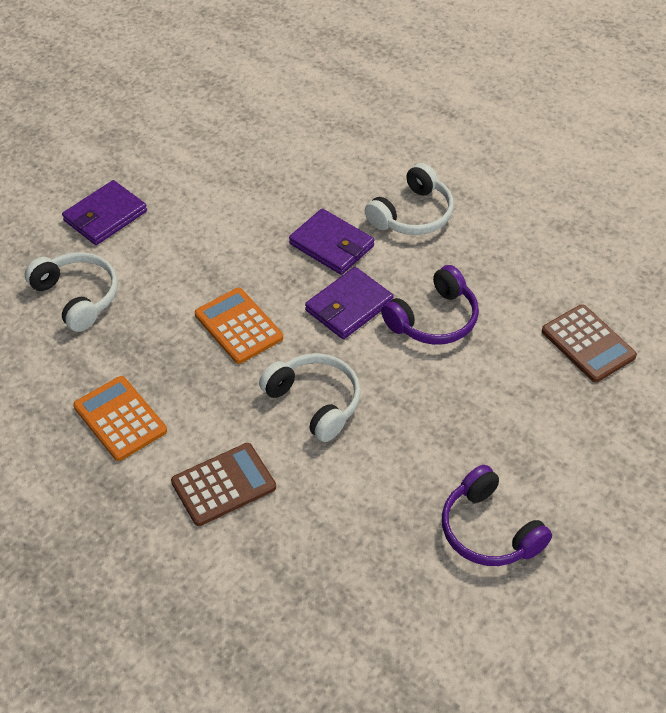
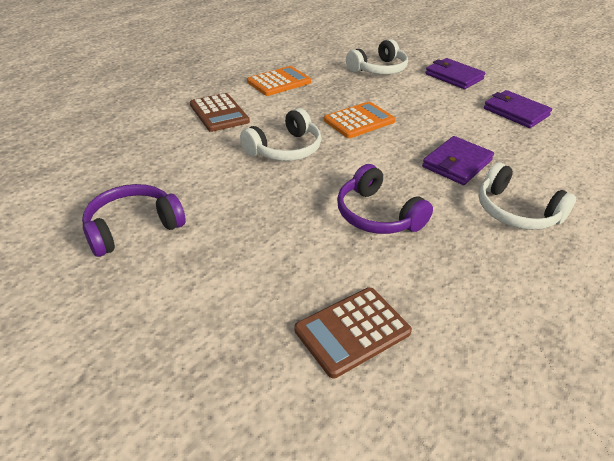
camera: 90 degrees right, 10 degrees down
(349, 306) = (386, 169): purple wallet -> purple wallet (516, 112)

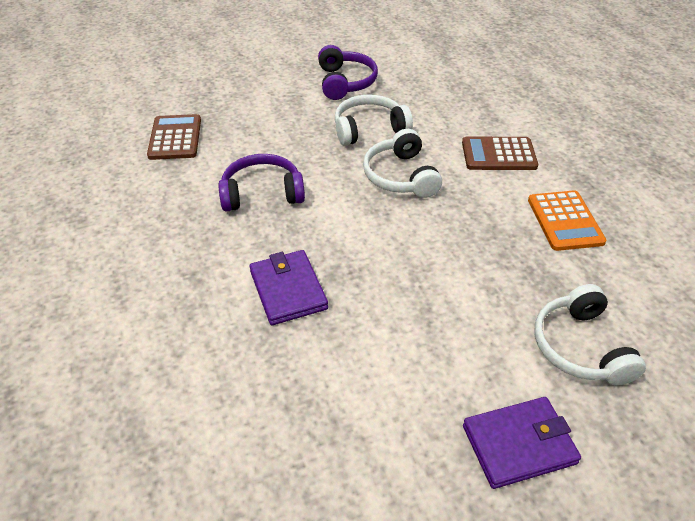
camera: 120 degrees right, 5 degrees up
(359, 121) = (427, 252): orange calculator -> none
(516, 112) = (356, 448): purple wallet -> none
(516, 211) = (185, 287): white headphones -> white headphones (369, 129)

